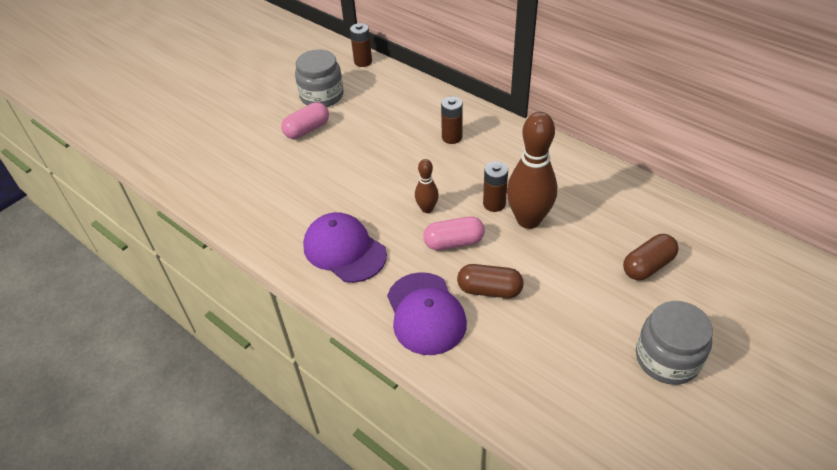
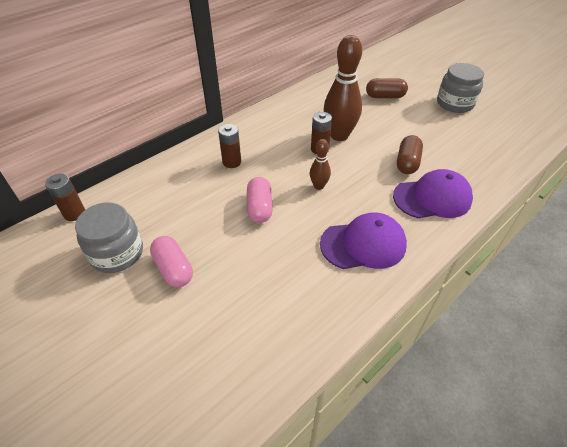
camera: 85 degrees left, 0 degrees up
(344, 250) = (363, 244): purple cap -> purple cap turned 150 degrees counterclockwise
(454, 242) = (359, 175): pink capsule -> pink capsule (259, 208)
(647, 266) = (385, 96): brown capsule -> brown capsule turned 60 degrees counterclockwise

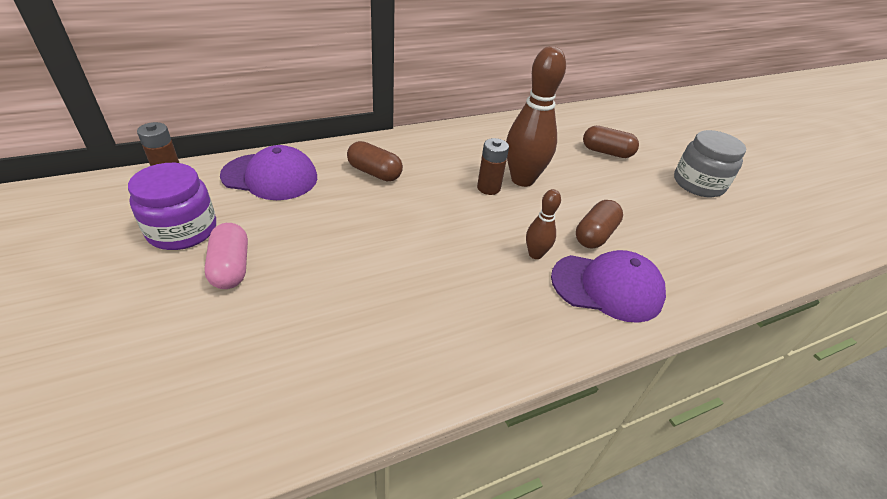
camera: 15 degrees right, 5 degrees down
(117, 253) = (182, 230): grey jar -> purple jar
(232, 162) = (374, 173): brown battery -> brown capsule
(259, 208) = (375, 231): pink capsule -> none
(318, 186) = (462, 228): brown bowling pin -> brown bowling pin (535, 254)
(363, 244) = (480, 315): purple cap -> purple cap (270, 177)

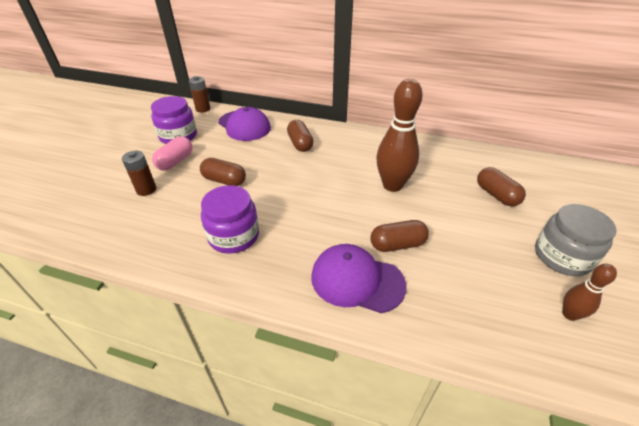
camera: 45 degrees right, 0 degrees up
(340, 259) = (224, 180): none -> brown capsule
(442, 316) = (234, 236): none -> purple jar
(488, 188) = (360, 180): brown battery -> brown battery (146, 190)
(535, 254) = (335, 234): brown bowling pin -> brown bowling pin (569, 314)
(607, 287) = (357, 280): purple cap -> purple cap turned 150 degrees clockwise

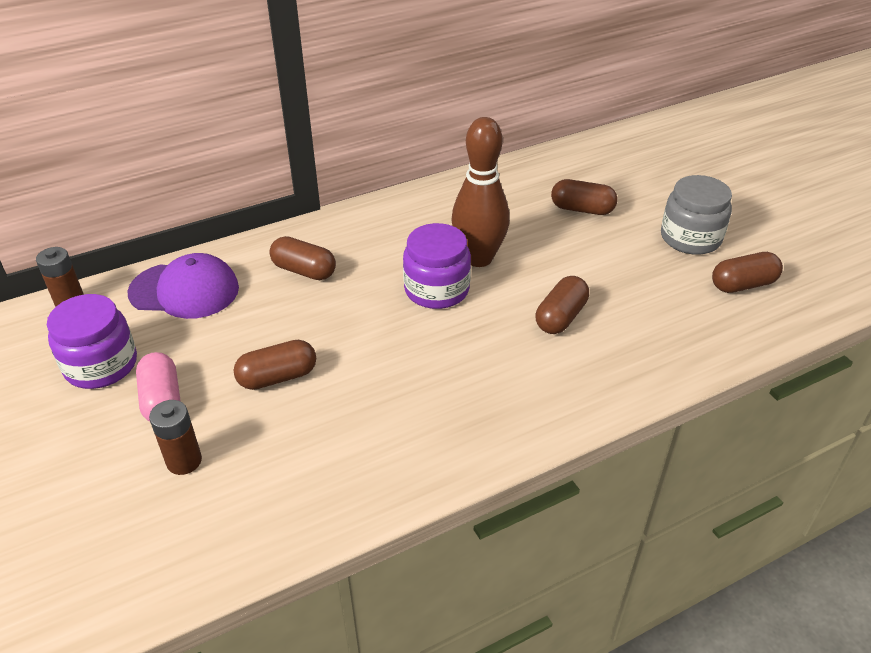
camera: 45 degrees left, 0 degrees up
(234, 236) = (392, 427): purple jar -> purple jar (436, 289)
(357, 280) = (570, 376): purple cap -> none
(569, 314) = (743, 285): brown bowling pin -> brown capsule

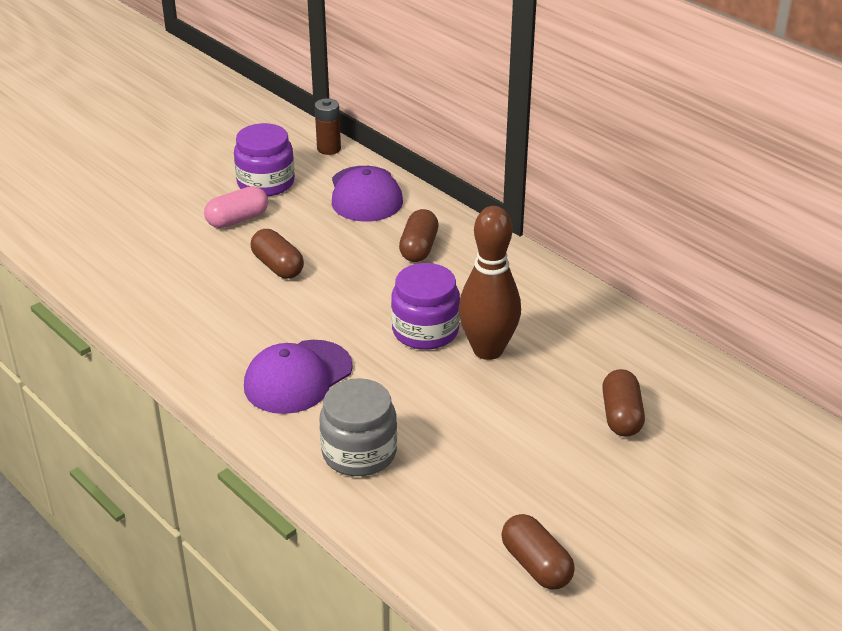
camera: 75 degrees right, 5 degrees down
(184, 461) = (180, 246): brown battery -> none
(477, 387) = (298, 377): none -> purple cap
(561, 317) = (416, 419): brown capsule -> none
(690, 238) = (611, 514): grey jar -> grey jar (359, 452)

